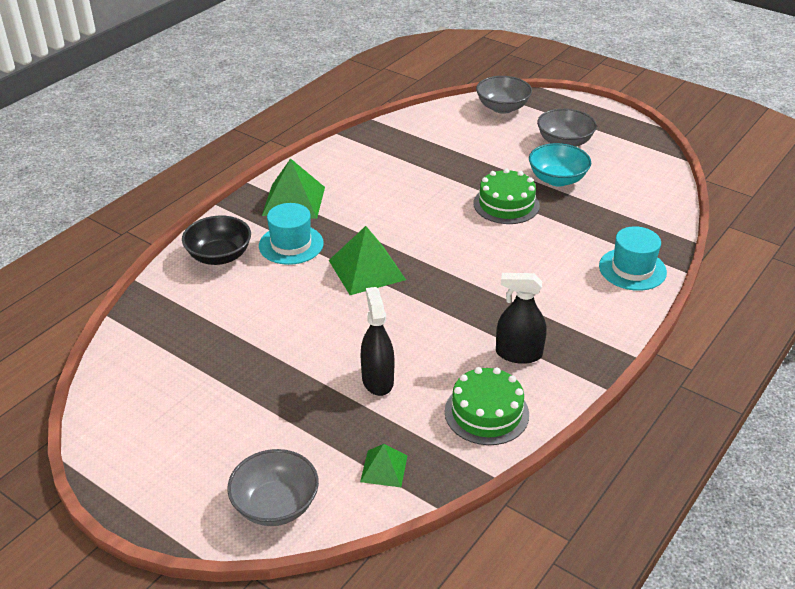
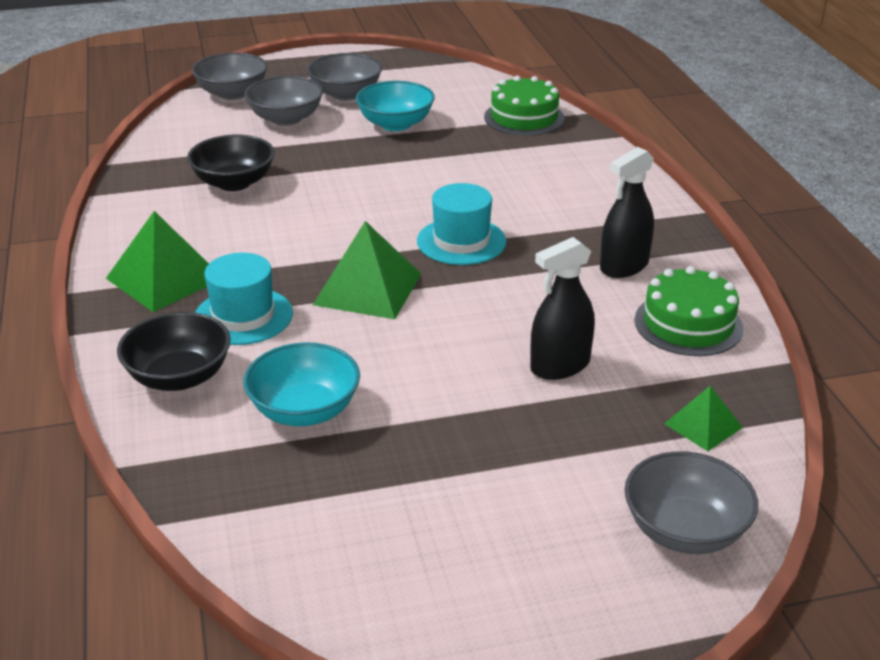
camera: 50 degrees left, 5 degrees down
(236, 311) = (304, 410): none -> turquoise bowl
(377, 380) = (560, 366): black spray bottle -> black spray bottle turned 60 degrees counterclockwise
(410, 166) = (234, 183): none -> black bowl
(502, 140) = (286, 119): none -> grey bowl
(506, 204) = (390, 165): green cake -> green cake (524, 117)
(632, 269) = (582, 156): turquoise hat -> turquoise hat (461, 241)

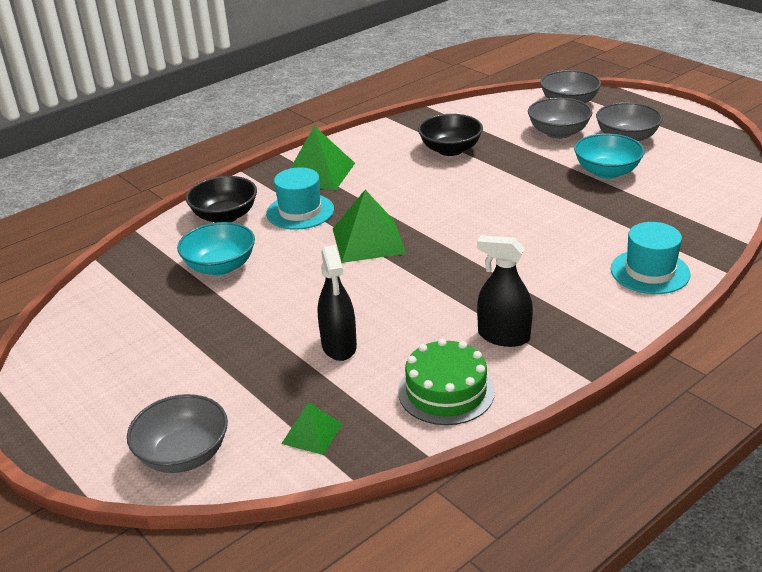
camera: 65 degrees right, 0 degrees up
(461, 241) = (465, 254): turquoise hat -> turquoise hat (650, 272)
(524, 117) = (695, 218): green cake -> none
(560, 366) = (339, 346): black spray bottle -> black spray bottle turned 135 degrees counterclockwise

